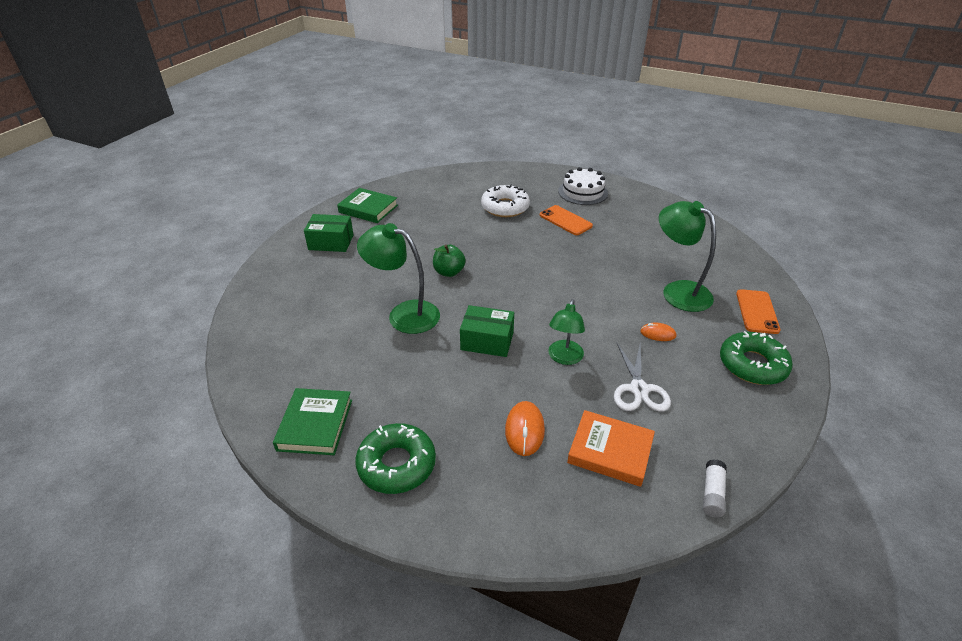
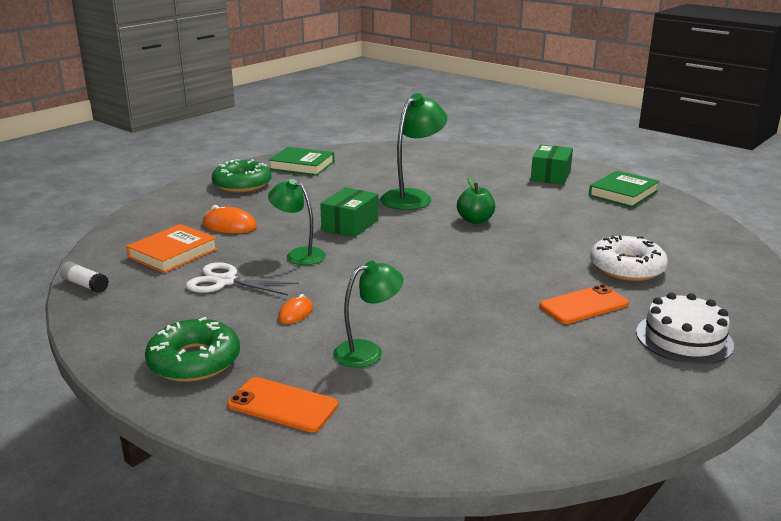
camera: 105 degrees right, 15 degrees down
(678, 291) = (367, 351): green lamp -> green lamp, size x0.65

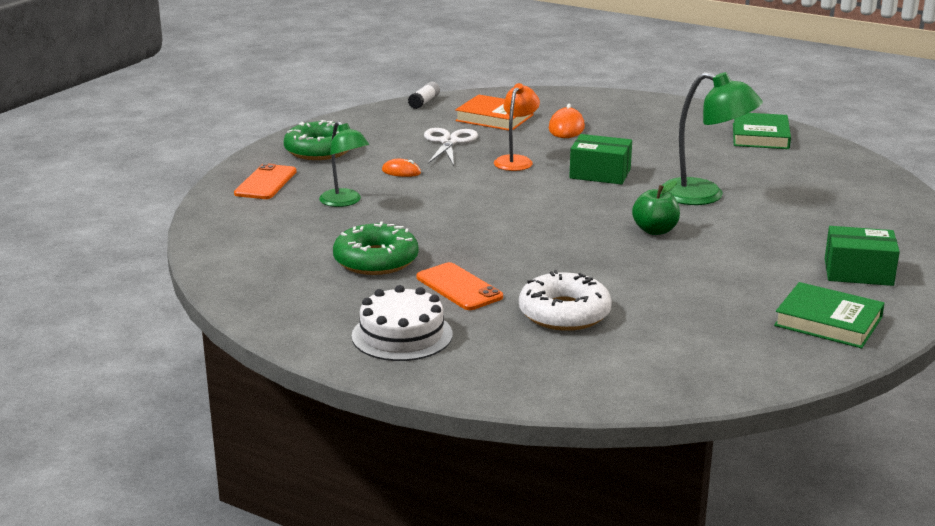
camera: 80 degrees right, 0 degrees up
(242, 184) = (677, 119): green donut -> green donut (376, 260)
(299, 254) = (516, 161): green lamp -> orange lamp

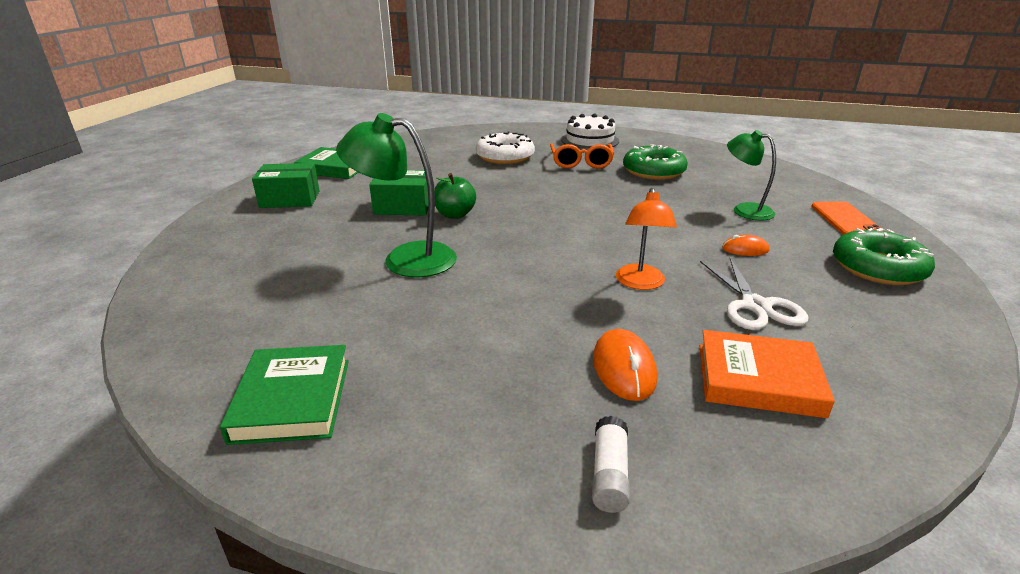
camera: 165 degrees right, 5 degrees up
(424, 102) = (931, 413): white glue stick -> white glue stick (609, 474)
(459, 287) = (581, 162): orange phone -> orange glasses
(600, 173) = (529, 275): green box -> green box (403, 206)

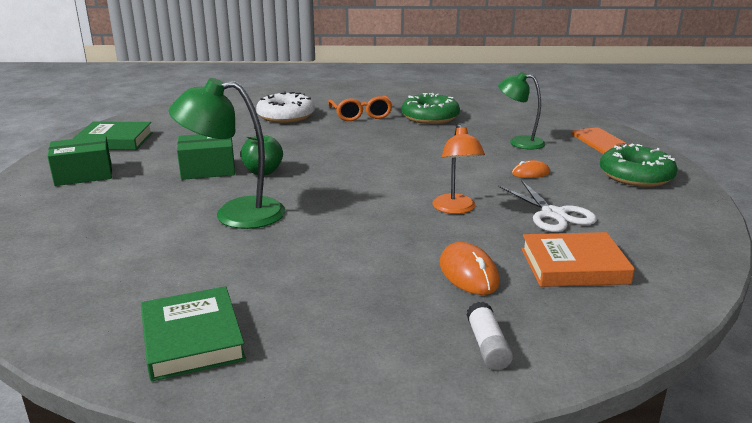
camera: 15 degrees left, 5 degrees down
(590, 140) = (360, 94): white cake -> none

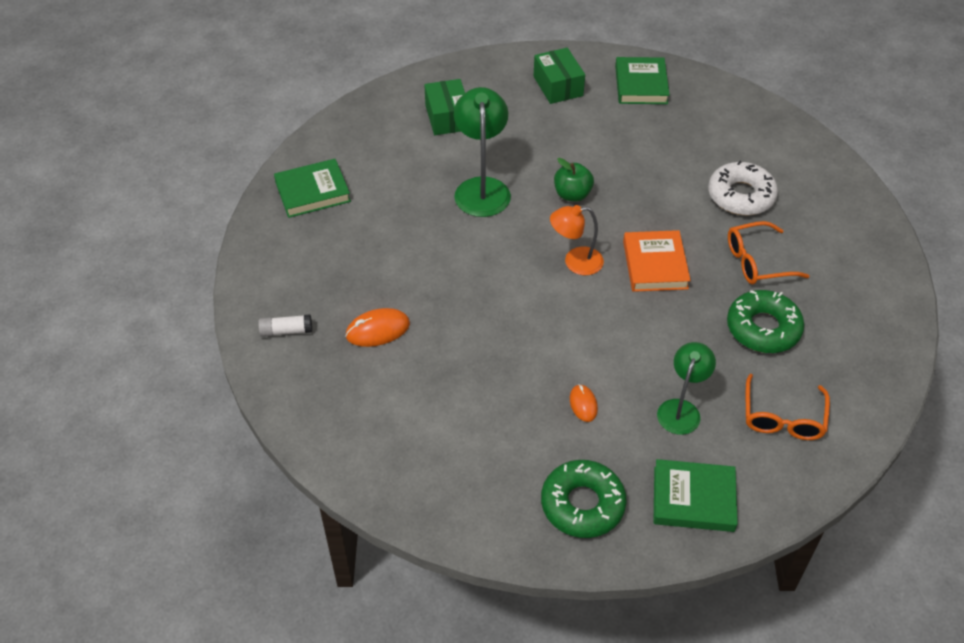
camera: 90 degrees right, 25 degrees up
(208, 169) = (574, 158): green box -> green box (447, 117)
(456, 209) = (492, 332): orange lamp -> orange lamp (575, 262)
(512, 117) = (783, 417): none -> orange glasses
(553, 214) = (481, 405): white scissors -> none
(574, 266) = (384, 400): orange book -> orange book (655, 265)
(602, 142) = (693, 499): orange phone -> green book

